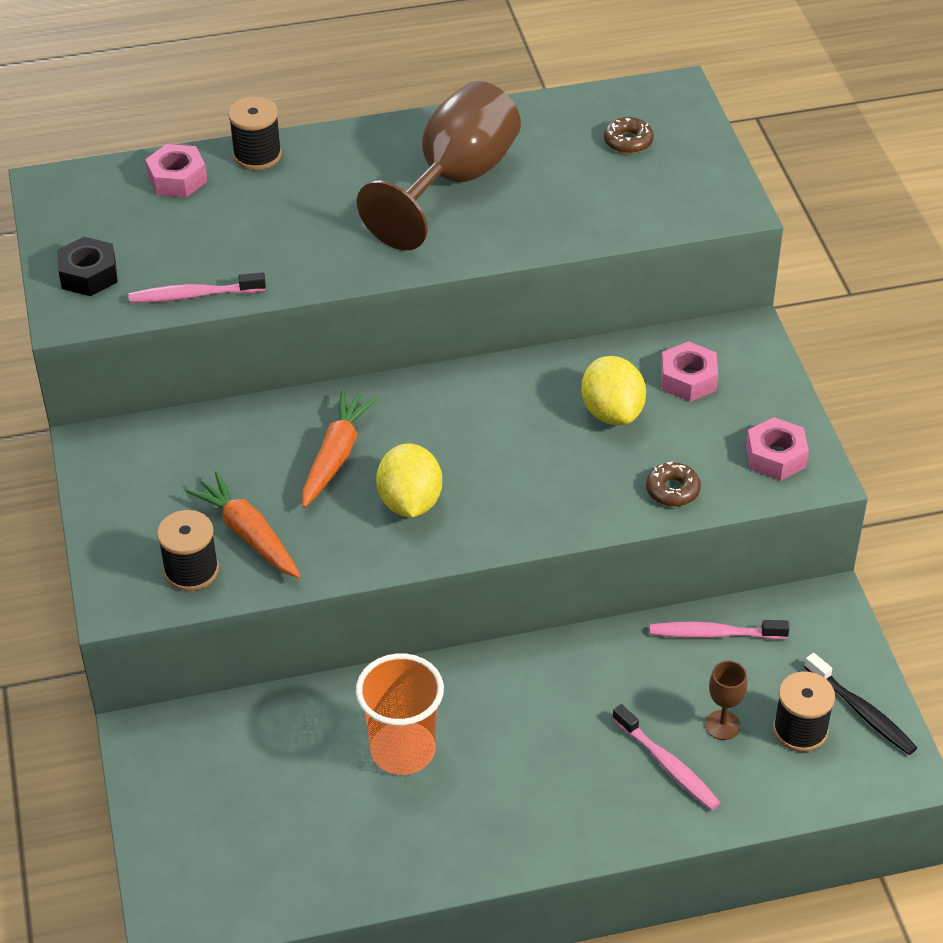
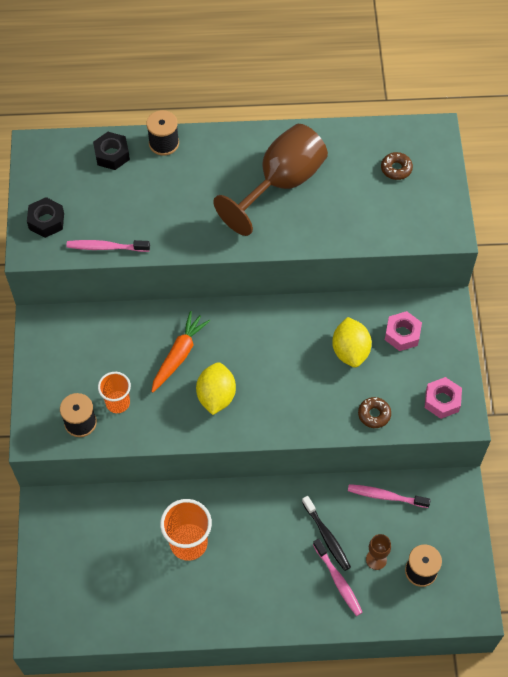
camera: 10 degrees right, 15 degrees up
(177, 179) = (112, 155): pink nut -> black nut
(248, 534) = (118, 403): orange carrot -> orange cup
(862, 712) = (460, 565): black toothbrush -> black toothbrush (326, 536)

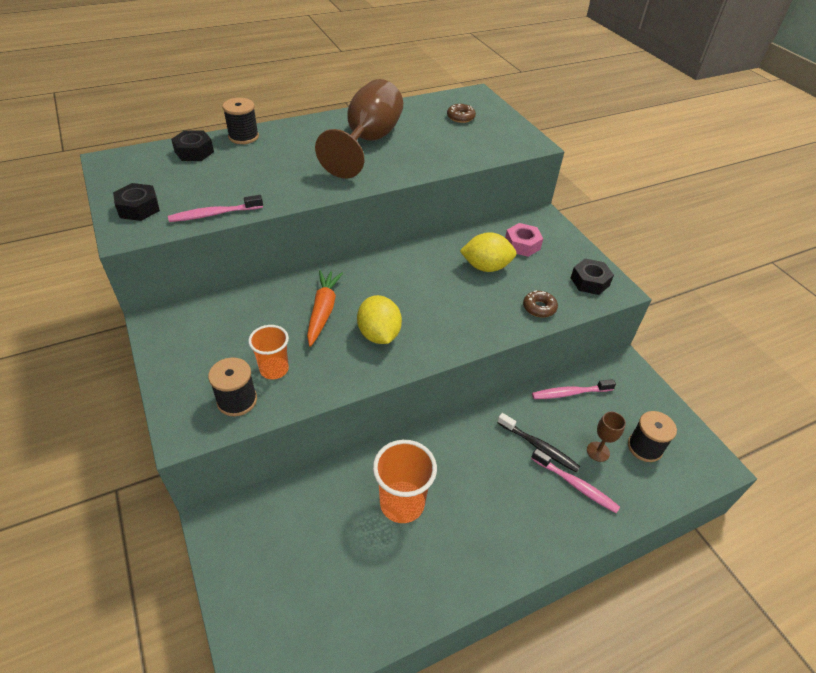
camera: 25 degrees left, 15 degrees down
(350, 351) = (486, 267): yellow lemon -> yellow lemon turned 60 degrees counterclockwise
(442, 401) = (590, 281): pink nut -> black nut

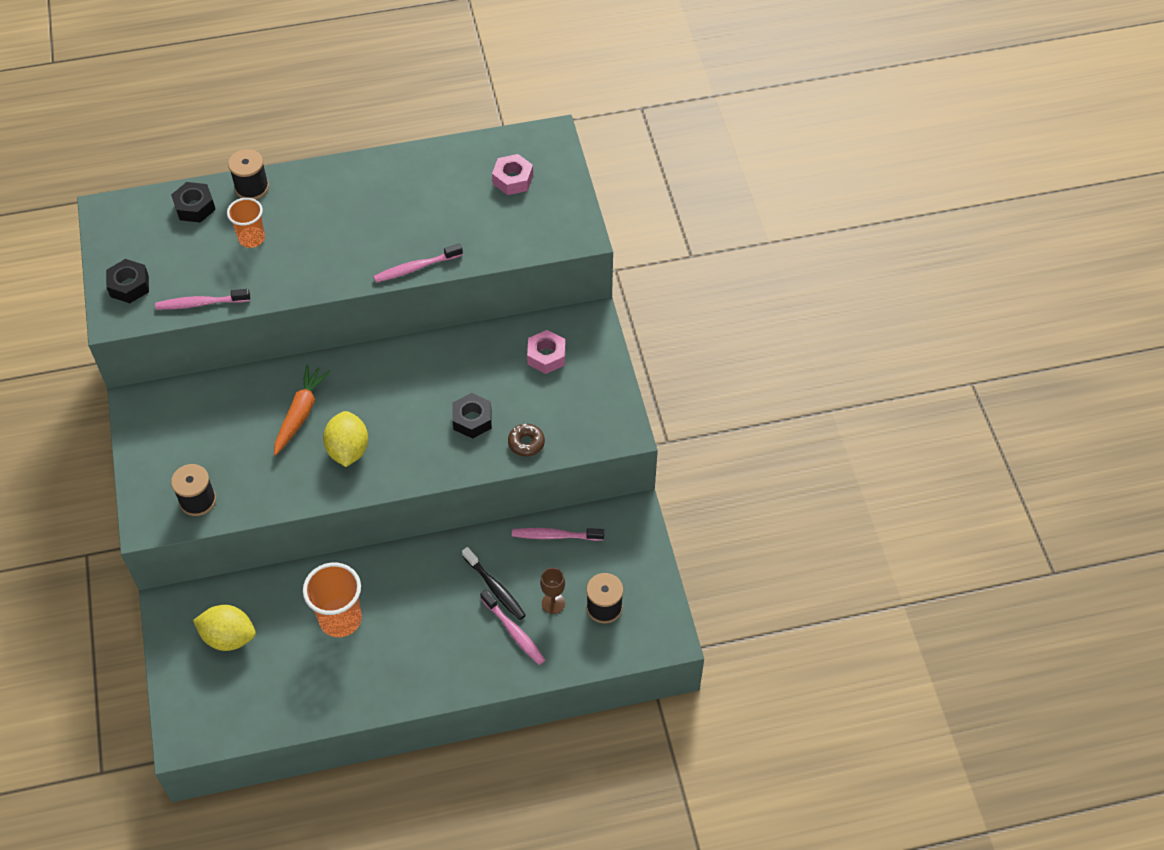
camera: 15 degrees right, 10 degrees up
(274, 369) = (237, 473): orange cup -> orange cup (252, 238)
(368, 141) = (388, 211): brown goblet -> none
(408, 173) = (416, 268): none -> pink toothbrush
(460, 117) = (513, 179): brown donut -> pink nut
(486, 267) = (491, 381): yellow lemon -> yellow lemon (229, 637)
(590, 281) = (599, 418): black nut -> black nut (472, 420)

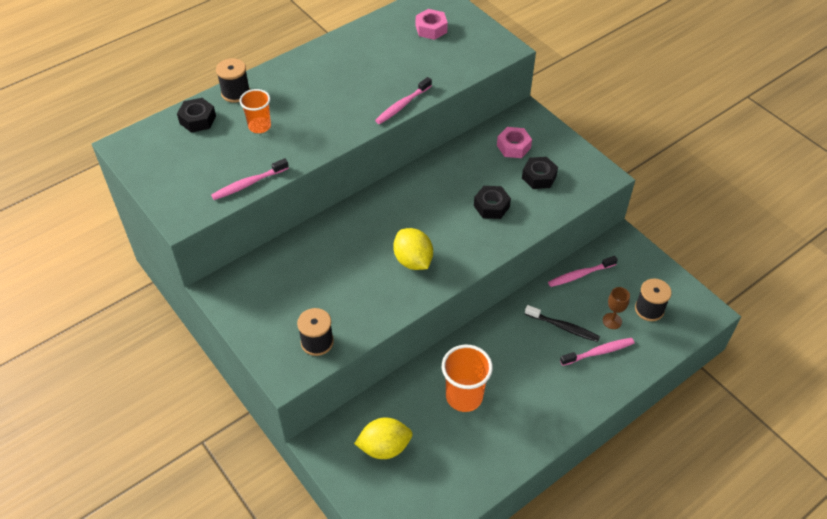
camera: 25 degrees left, 5 degrees down
(129, 286) = (179, 191): black nut -> black nut (539, 177)
(300, 413) = (358, 249): orange carrot -> none
(514, 632) = (599, 352): pink toothbrush -> pink toothbrush turned 45 degrees counterclockwise
(526, 443) = (541, 207): brown donut -> none

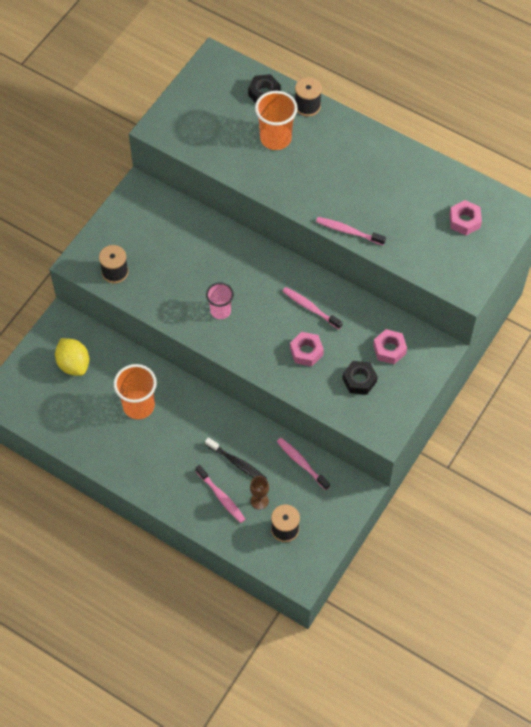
camera: 70 degrees right, 10 degrees up
(248, 184) = (209, 156): pink toothbrush -> pink toothbrush (310, 308)
(259, 126) = (275, 138): orange cup -> orange cup, size x1.55
(413, 260) = (220, 311): yellow lemon -> pink cup
(491, 206) = (306, 352): black nut -> pink nut
(563, 327) = (237, 463): black toothbrush -> black toothbrush turned 60 degrees counterclockwise

